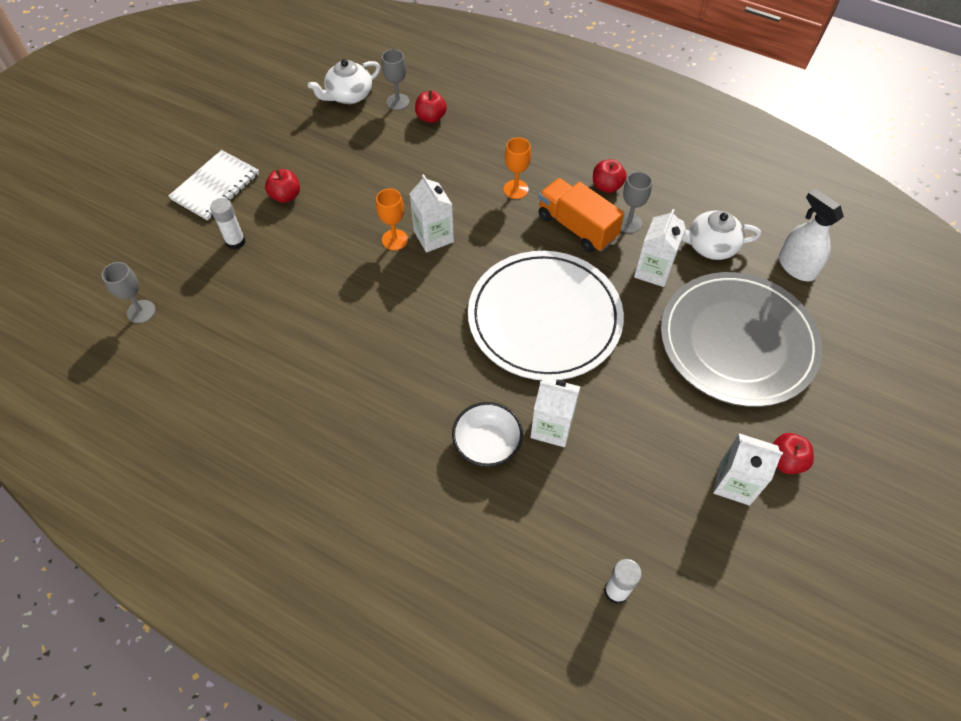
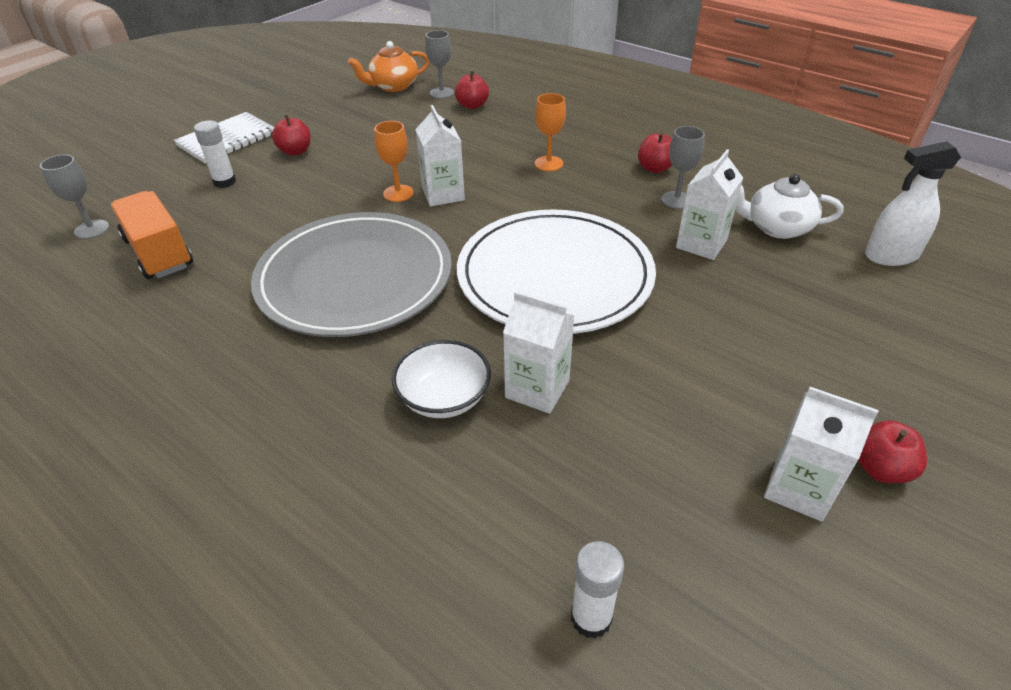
camera: 10 degrees right, 15 degrees down
(349, 95) = (393, 86): white teapot -> orange teapot
(577, 227) = (613, 199): orange truck -> orange truck (159, 253)
(737, 341) = (809, 322): grey plate -> grey plate (355, 278)
(796, 267) = (891, 255): white spray bottle -> white spray bottle turned 75 degrees counterclockwise

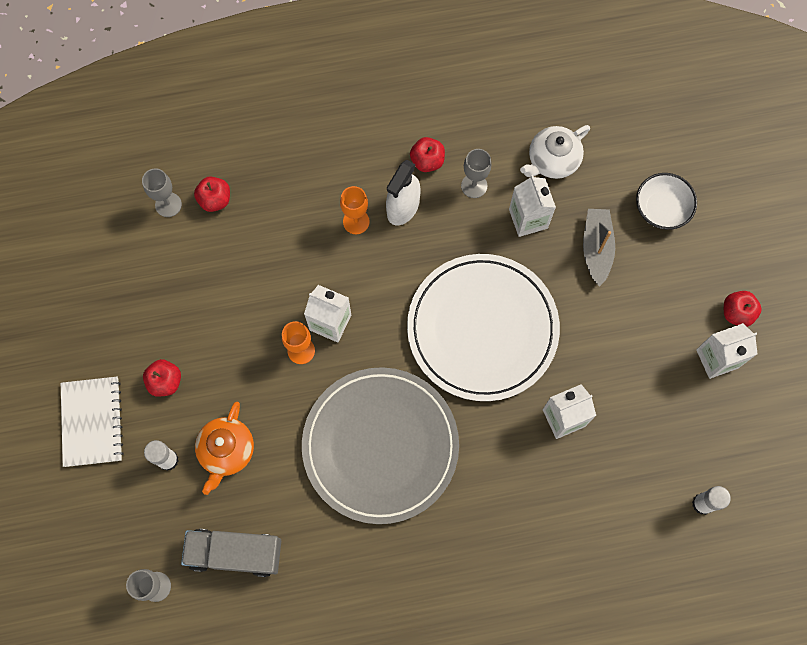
camera: 50 degrees left, 30 degrees up
(159, 253) = (235, 553): orange truck -> grey truck
(393, 86) = (116, 232): orange teapot -> orange teapot (226, 451)
(444, 398) = (530, 469): white bowl -> white bowl (661, 209)
(749, 302) = (596, 248): none -> grey boat
(891, 255) = (629, 131): white spray bottle -> white spray bottle (403, 207)

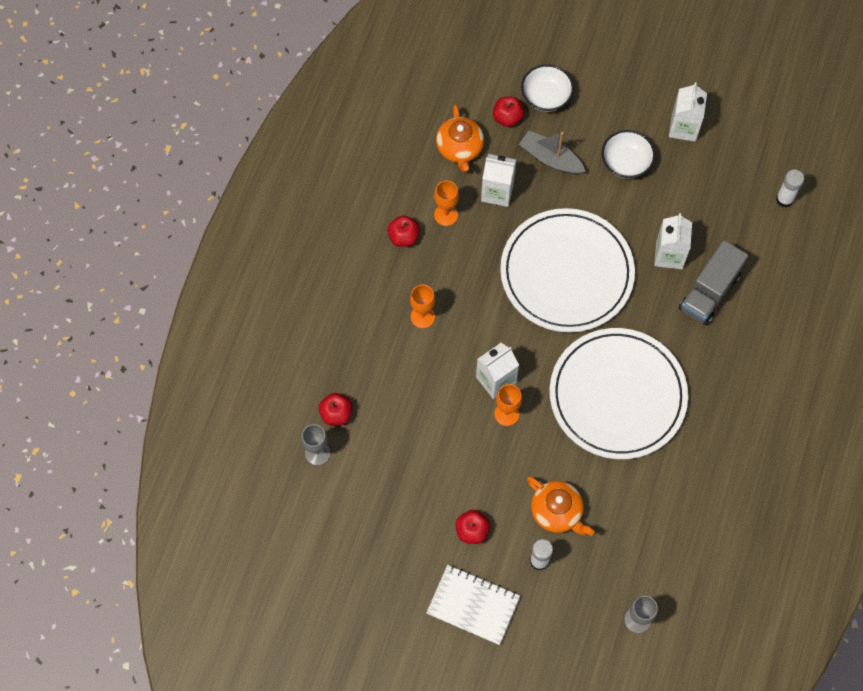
camera: 60 degrees left, 5 degrees down
(235, 553) = (643, 546): grey truck -> grey truck (709, 292)
(380, 446) = (617, 395): grey plate -> white plate
(403, 207) = (432, 276): white spray bottle -> none
(474, 186) = (446, 215): grey goblet -> orange goblet
(552, 160) = (460, 148): white teapot -> orange teapot
(639, 322) = (626, 162): none -> white bowl
(736, 313) = (657, 94): red apple -> red apple (507, 118)

